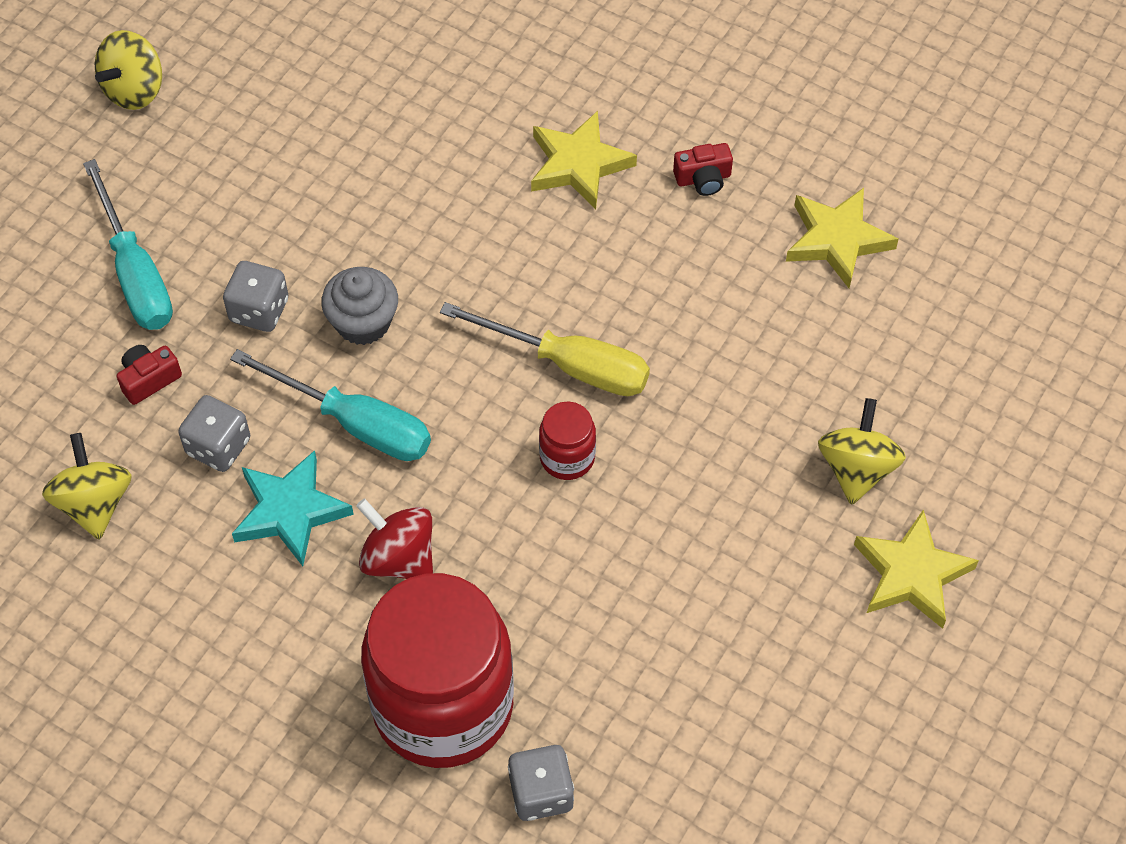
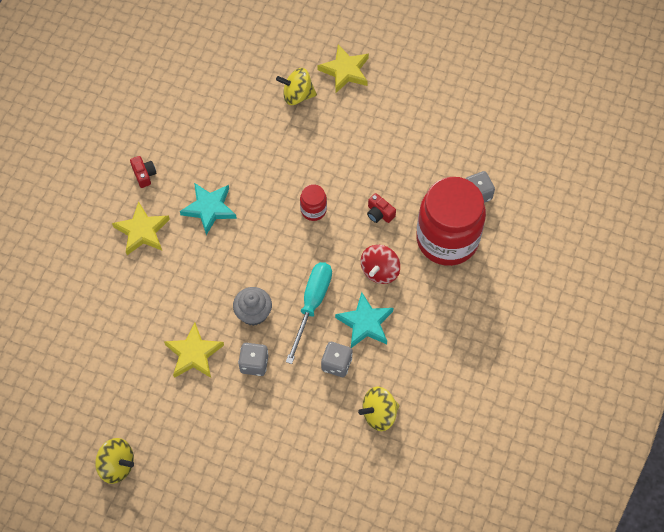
camera: 100 degrees left, 5 degrees up
(135, 273) = (241, 431): turquoise screwdriver -> none
(149, 379) = (304, 407): red camera -> red camera (379, 213)
(569, 365) = (263, 217): yellow screwdriver -> none
(606, 276) = (209, 208): none -> turquoise star
(837, 240) = (173, 114): yellow star -> yellow star (194, 354)

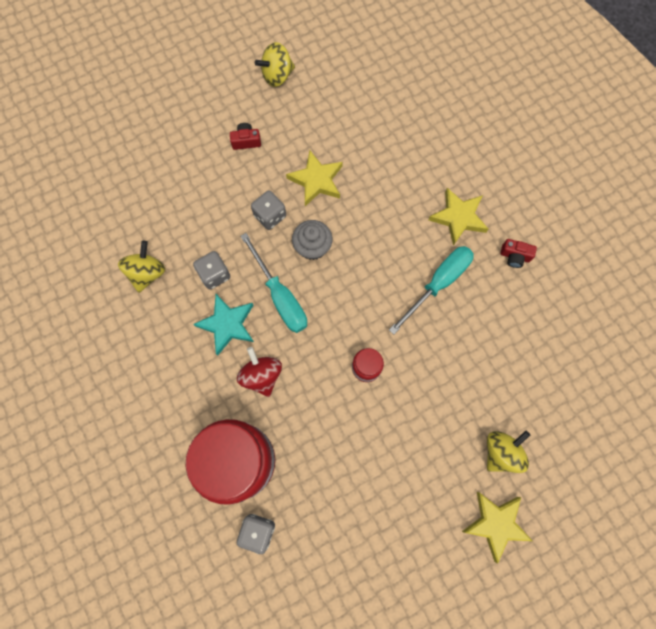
camera: 130 degrees right, 10 degrees up
(209, 208) = (438, 284): turquoise star -> turquoise screwdriver
(379, 213) = (315, 422): red camera -> red camera (246, 141)

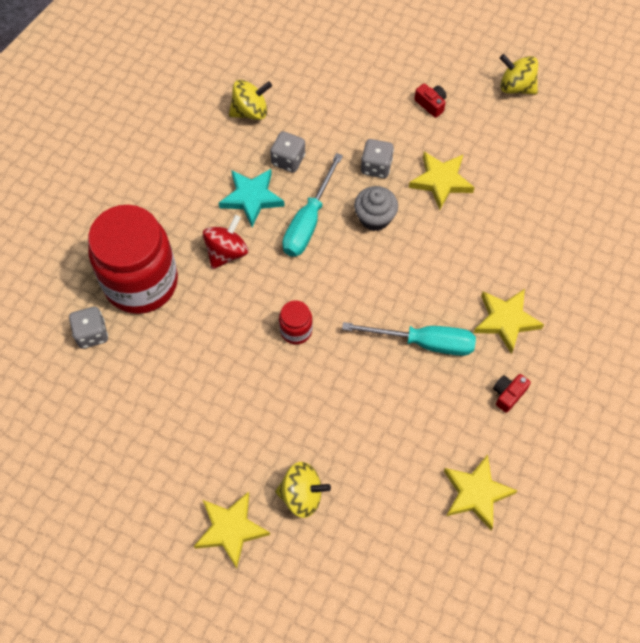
camera: 55 degrees right, 10 degrees down
(514, 256) = (508, 394): red camera -> red camera turned 60 degrees clockwise
(573, 329) = (476, 493): none -> yellow star

